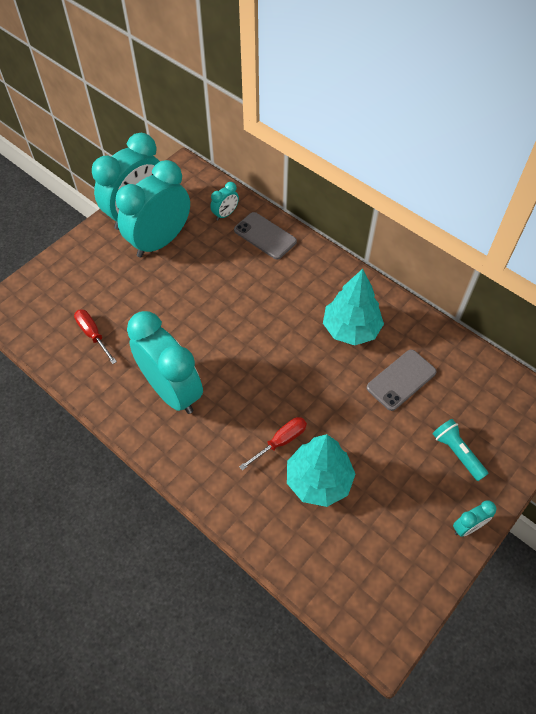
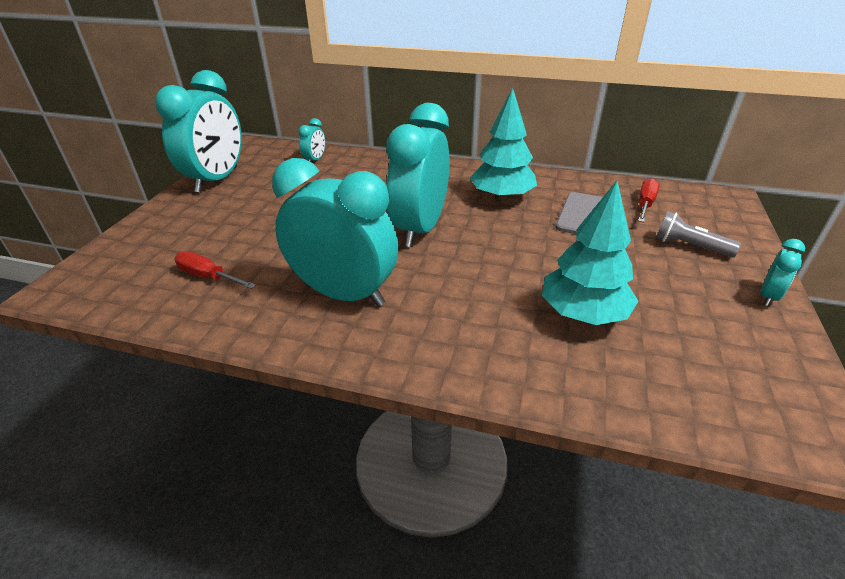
camera: 25 degrees left, 20 degrees down
(160, 241) = (255, 190): turquoise clock -> turquoise clock (420, 229)
(265, 236) = (366, 164): grey phone -> none
(280, 442) = (510, 296): red screwdriver -> red screwdriver (645, 204)
(457, 453) = (689, 246): turquoise flashlight -> grey flashlight

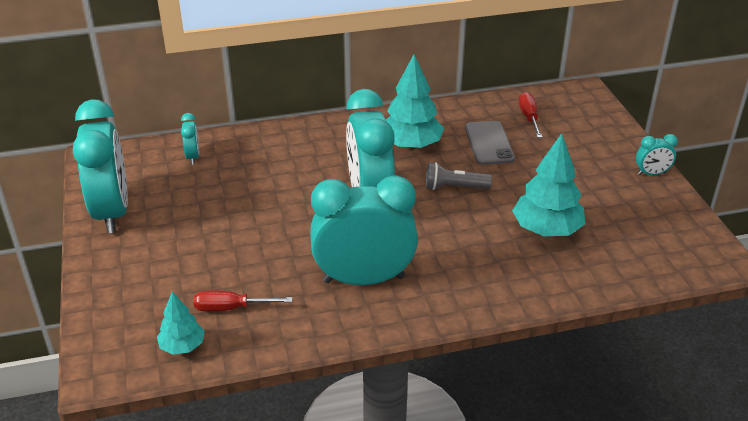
camera: 30 degrees left, 0 degrees up
(135, 293) = (182, 346): none -> turquoise tree
(689, 246) = (582, 148): grey flashlight -> grey flashlight (454, 187)
(768, 296) = (651, 173): turquoise clock -> turquoise clock turned 75 degrees clockwise

